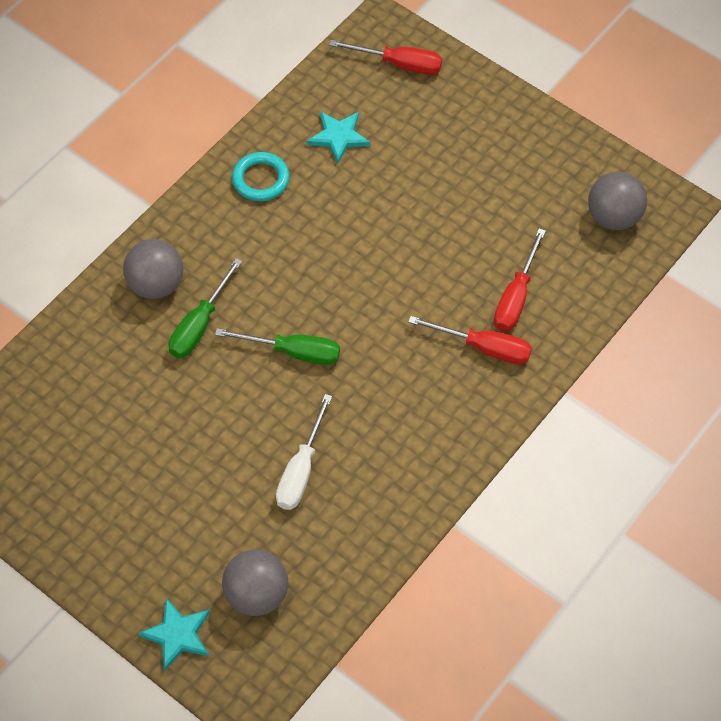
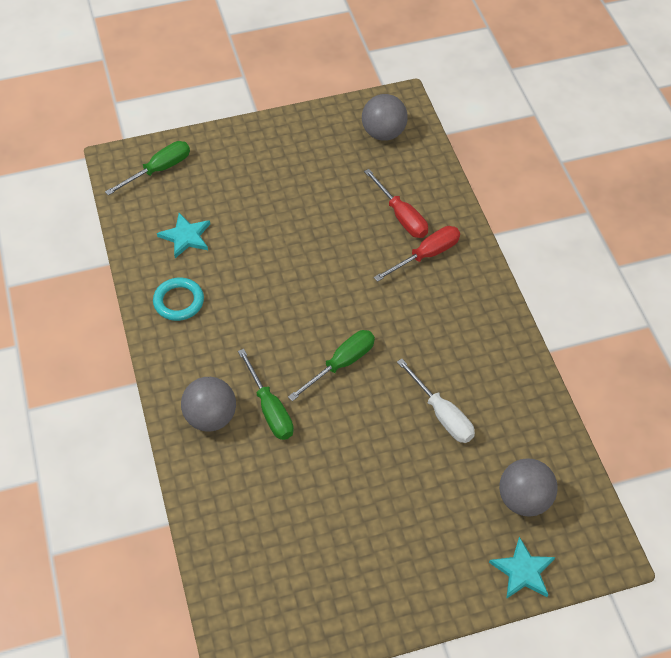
camera: 55 degrees left, 5 degrees down
(399, 64) = (159, 170): red screwdriver -> green screwdriver

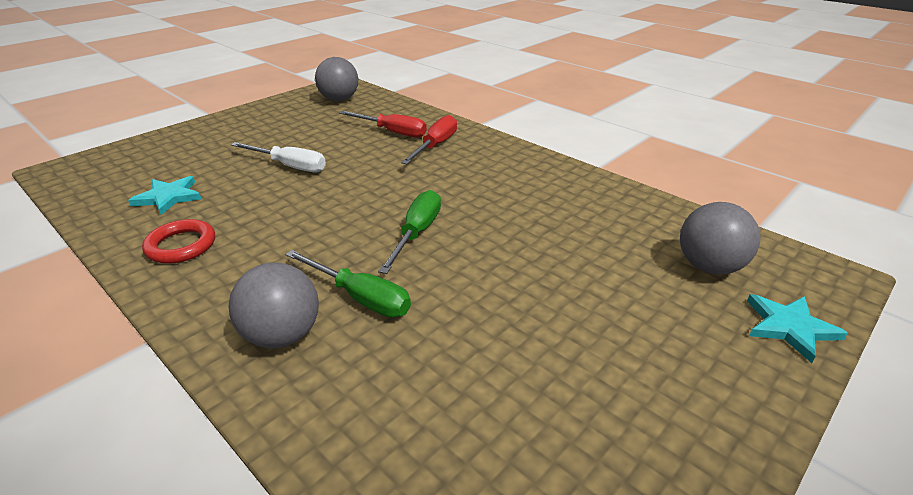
camera: 30 degrees left, 20 degrees down
(159, 170) = (115, 164): green screwdriver -> none
(179, 301) = (181, 245): turquoise ring -> red ring
(442, 414) = (556, 234): white screwdriver -> white screwdriver (289, 166)

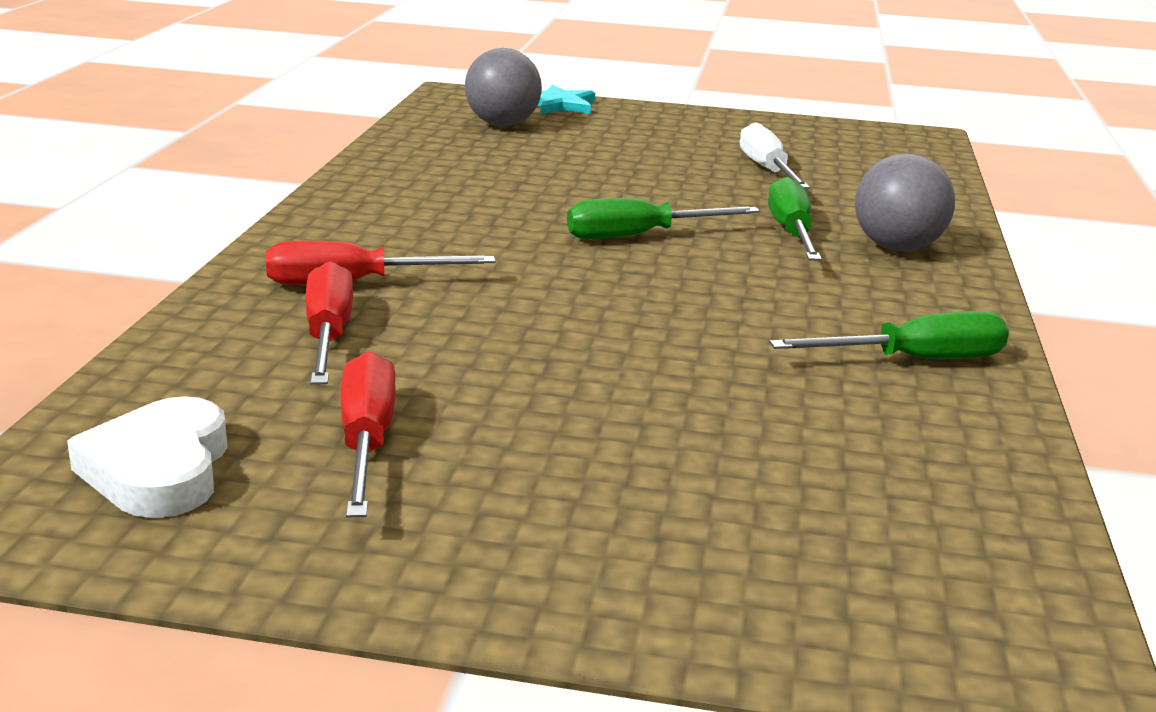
camera: 125 degrees left, 10 degrees down
(168, 197) = (861, 441): turquoise star -> none
(181, 245) = (914, 360): red ring -> green screwdriver
(289, 166) = (600, 379): white screwdriver -> white screwdriver (767, 170)
(312, 123) = (366, 442): none -> red screwdriver
(339, 99) = (159, 469): grey ball -> white heart

